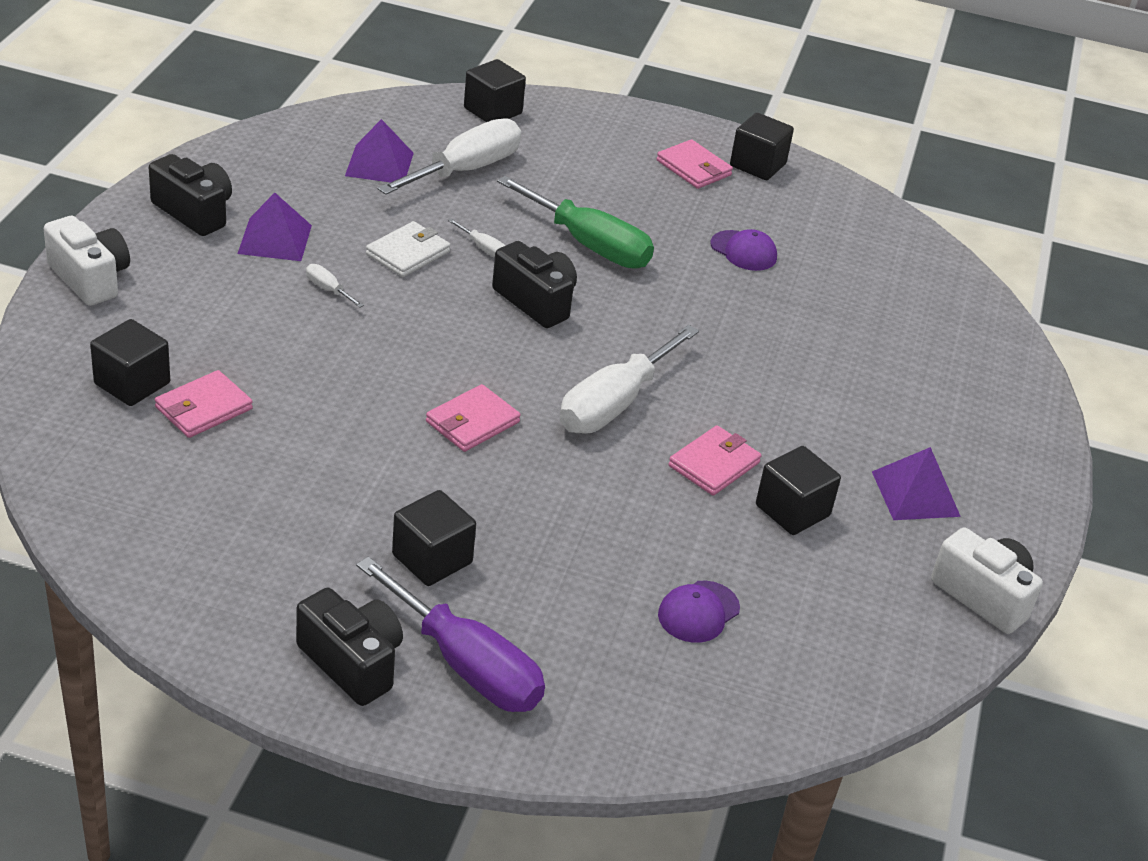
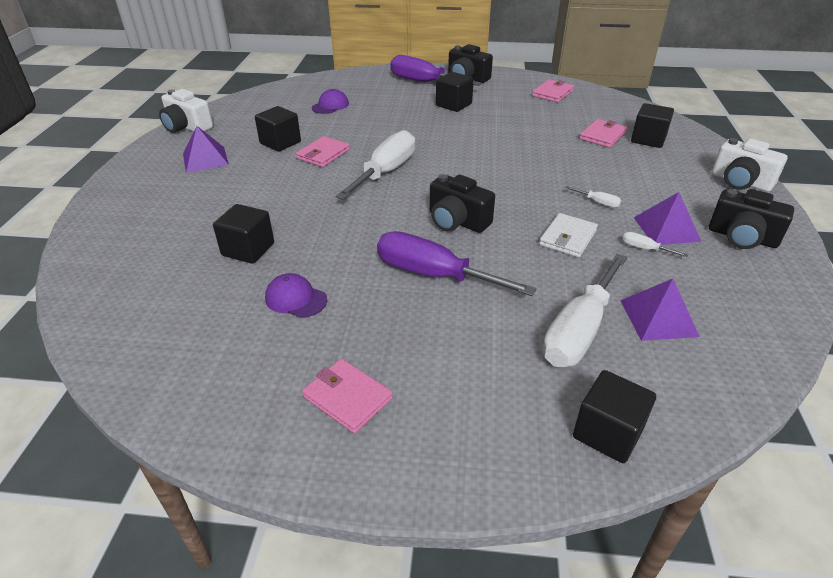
camera: 175 degrees right, 0 degrees up
(472, 422) = (463, 151): pink wallet -> pink wallet (552, 93)
(483, 248) = (516, 253): white screwdriver -> white screwdriver (644, 249)
(589, 245) = (433, 275): green screwdriver -> purple screwdriver
(757, 165) = (269, 424): black cube -> black cube (248, 249)

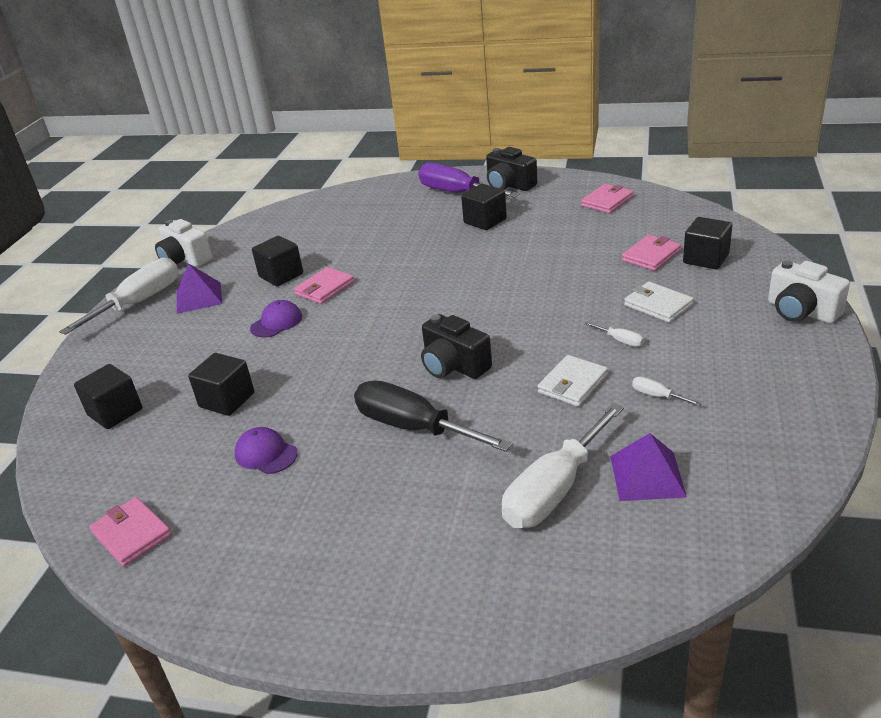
camera: 10 degrees right, 5 degrees down
(330, 105) = (344, 227): purple cap -> purple cap (276, 322)
(347, 398) = (298, 557): pink wallet -> pink wallet (131, 534)
(386, 172) = (389, 308): white screwdriver -> white screwdriver (139, 302)
(433, 275) = (414, 427): purple screwdriver -> black screwdriver
(607, 433) = (553, 597): black cube -> black cube (115, 412)
(621, 174) = (658, 305): none -> white wallet
(666, 229) = (690, 372): purple pyramid -> none
(742, 237) = (778, 381): black camera -> none

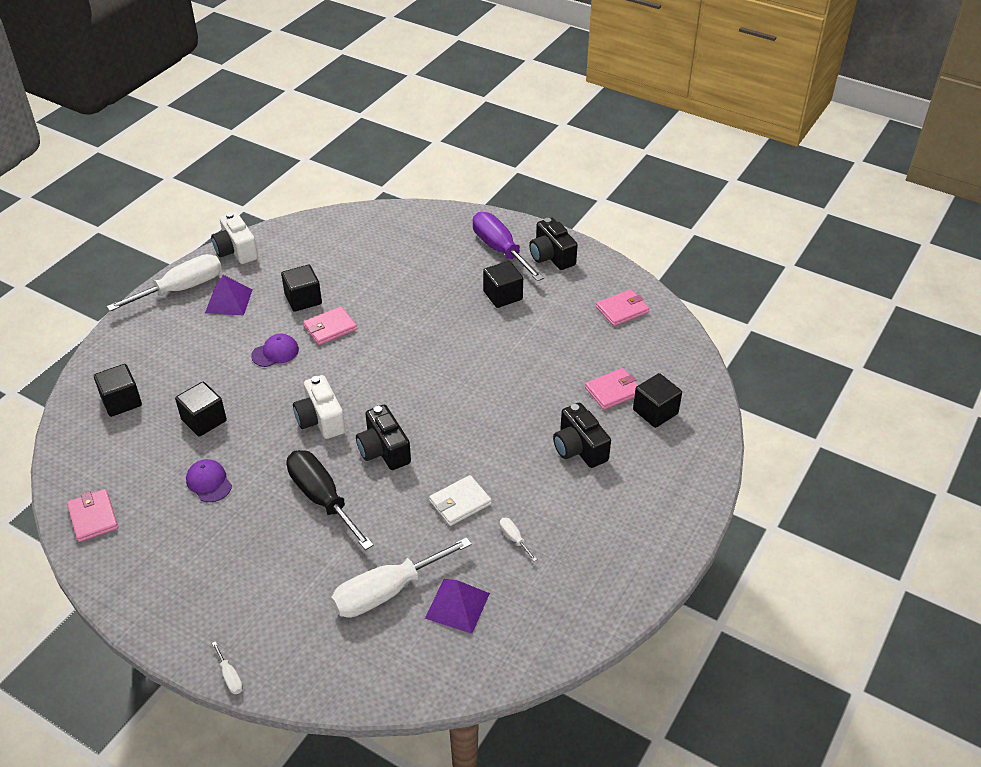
camera: 15 degrees right, 10 degrees up
(620, 341) = (524, 474): white screwdriver -> white screwdriver (230, 677)
(658, 305) = (579, 448): white wallet -> black camera
(801, 311) = (687, 499): white camera -> white camera (321, 420)

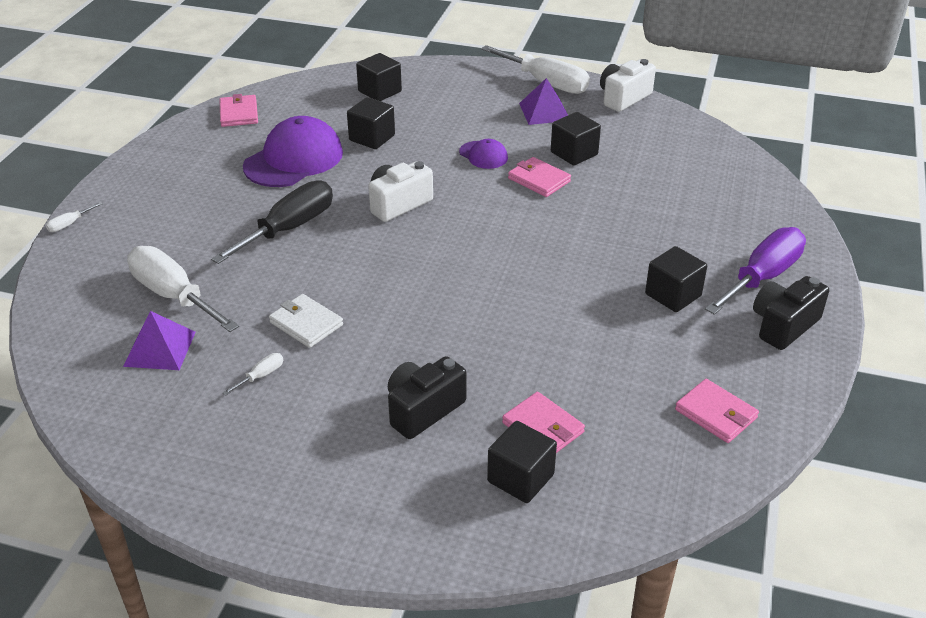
camera: 75 degrees right, 5 degrees down
(93, 517) = (239, 113): pink wallet -> pink wallet turned 60 degrees counterclockwise
(209, 482) = (294, 159): purple cap -> purple cap, size x2.02
(384, 450) = (368, 254): black camera -> none

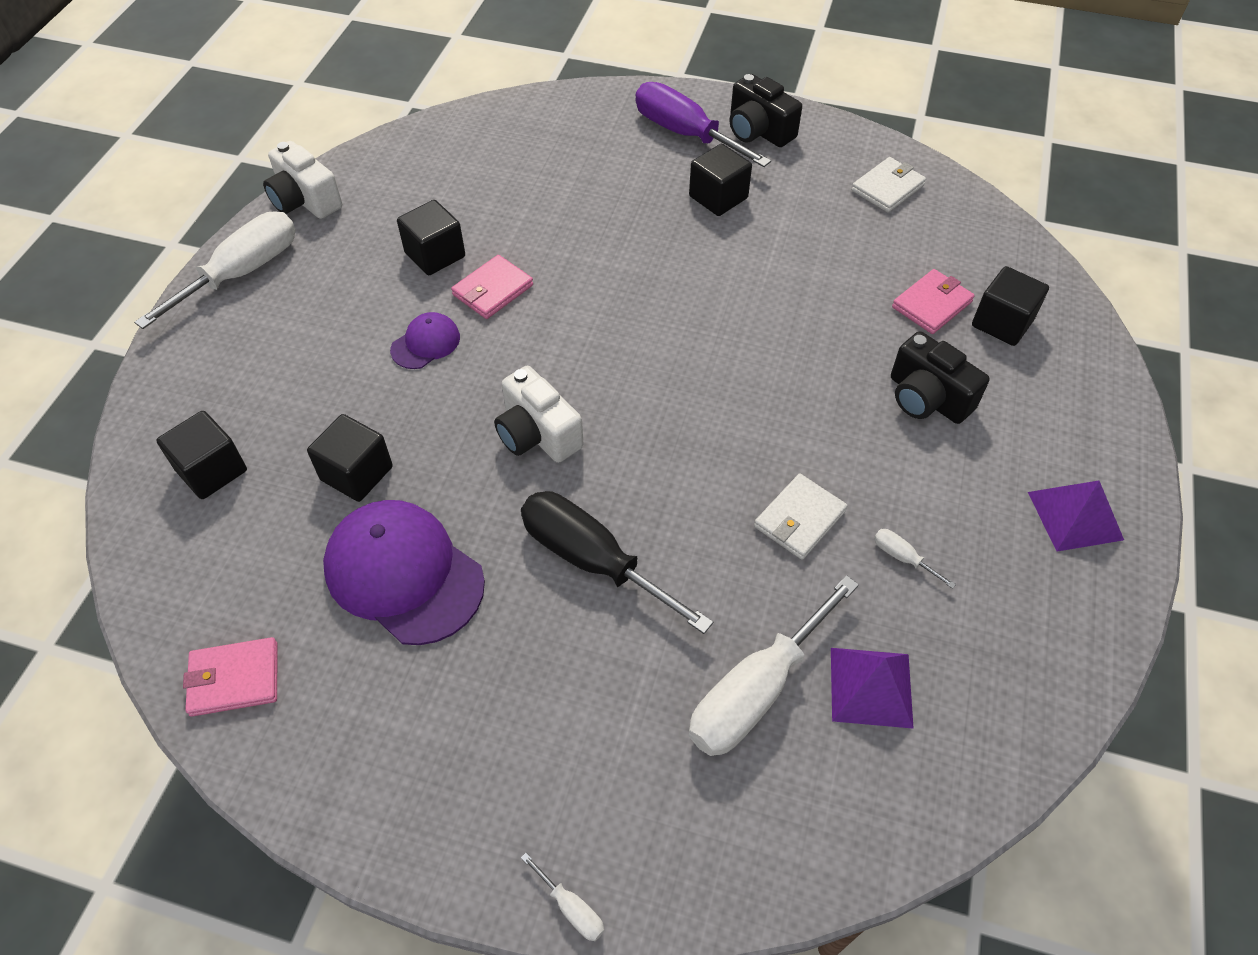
camera: 90 degrees left, 15 degrees up
(544, 112) = (323, 278): purple pyramid -> purple pyramid (1075, 515)
(716, 414) = (887, 188): pink wallet -> white wallet

